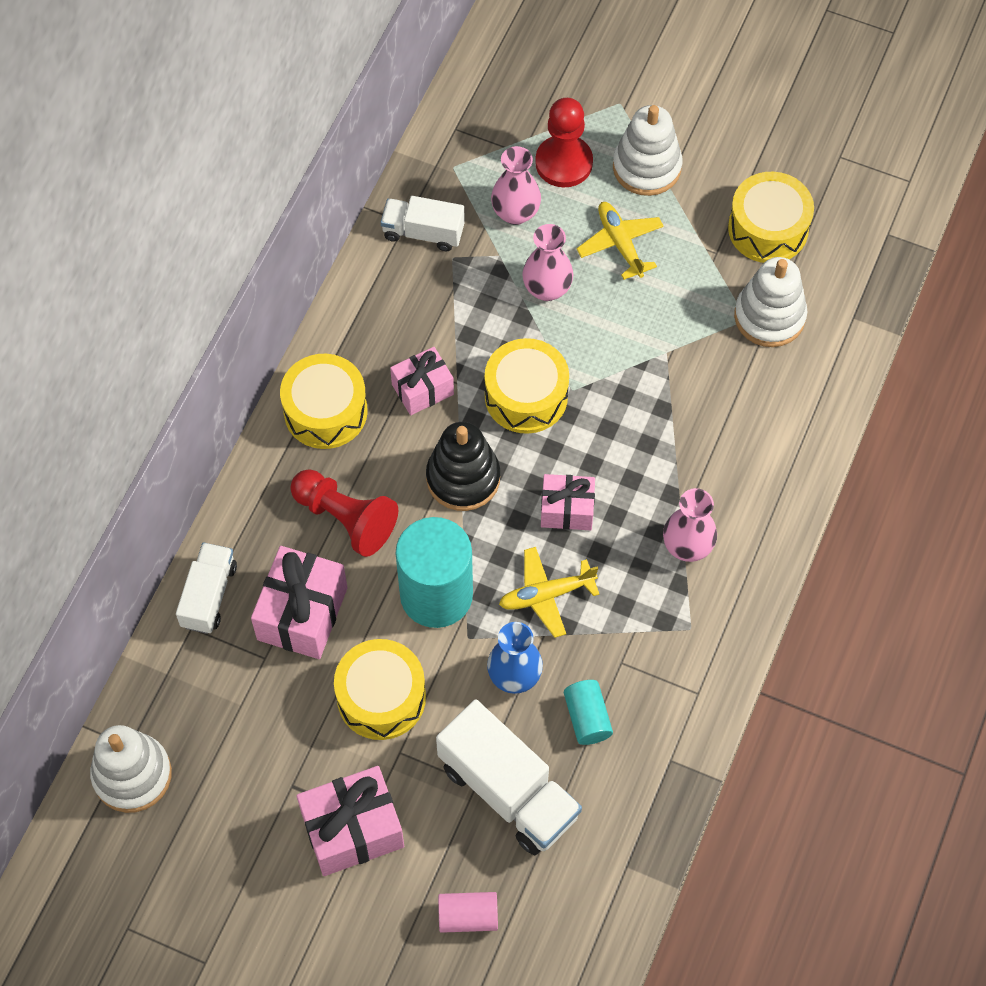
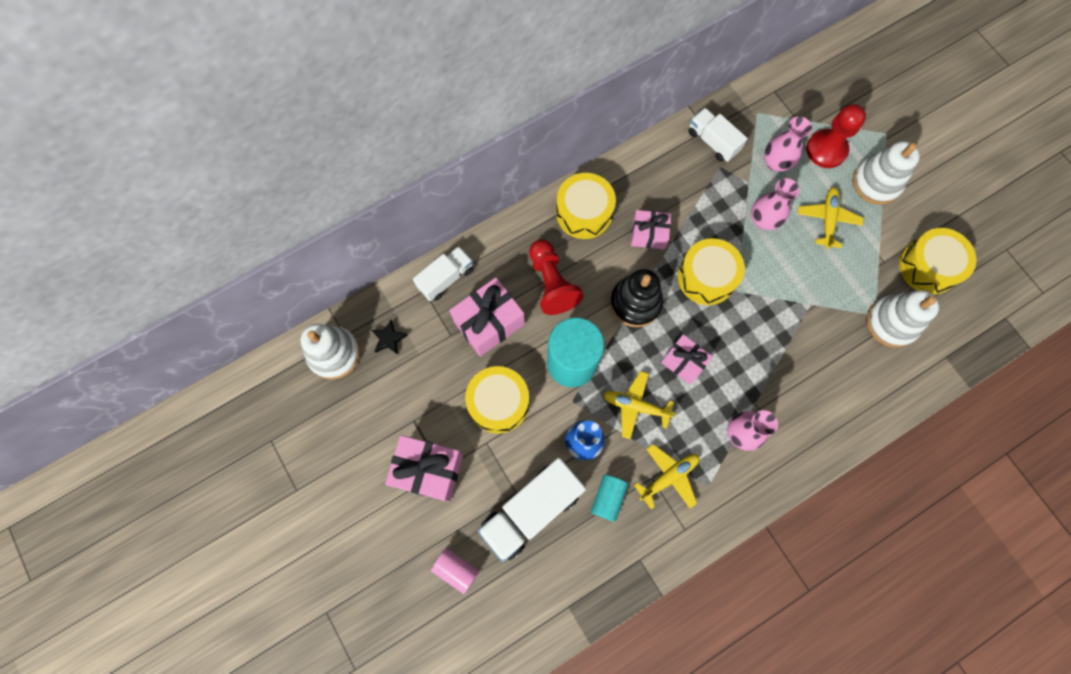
camera: 35 degrees right, 10 degrees up
(190, 712) = (389, 339): none -> black star
(508, 791) = (531, 510): white truck -> white truck turned 60 degrees clockwise
(639, 648) = (669, 477): none -> yellow plane

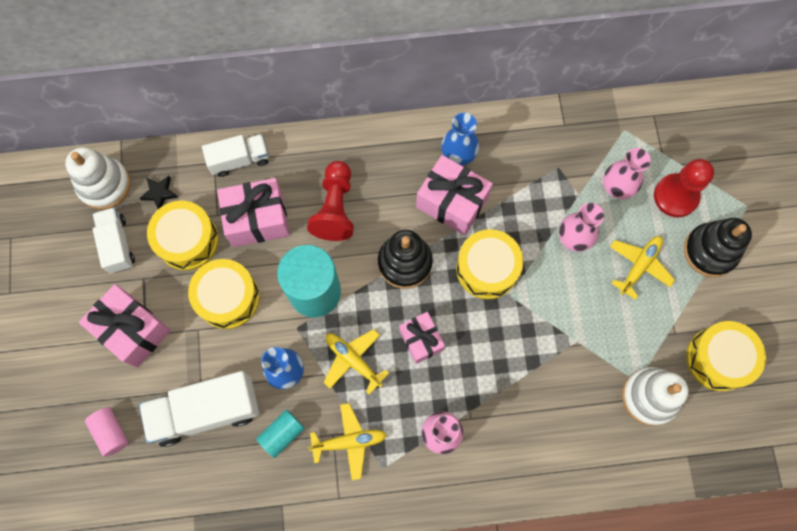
camera: 25 degrees right, 0 degrees up
(584, 212) = (401, 154): yellow drum -> yellow drum (187, 240)
(632, 192) = (458, 154): none -> blue vase
(648, 234) = (452, 202): pink gift -> pink gift, size x1.57
(713, 141) = (564, 139): white truck -> white truck (117, 244)
(876, 182) = (710, 251): white stacking toy -> black stacking toy

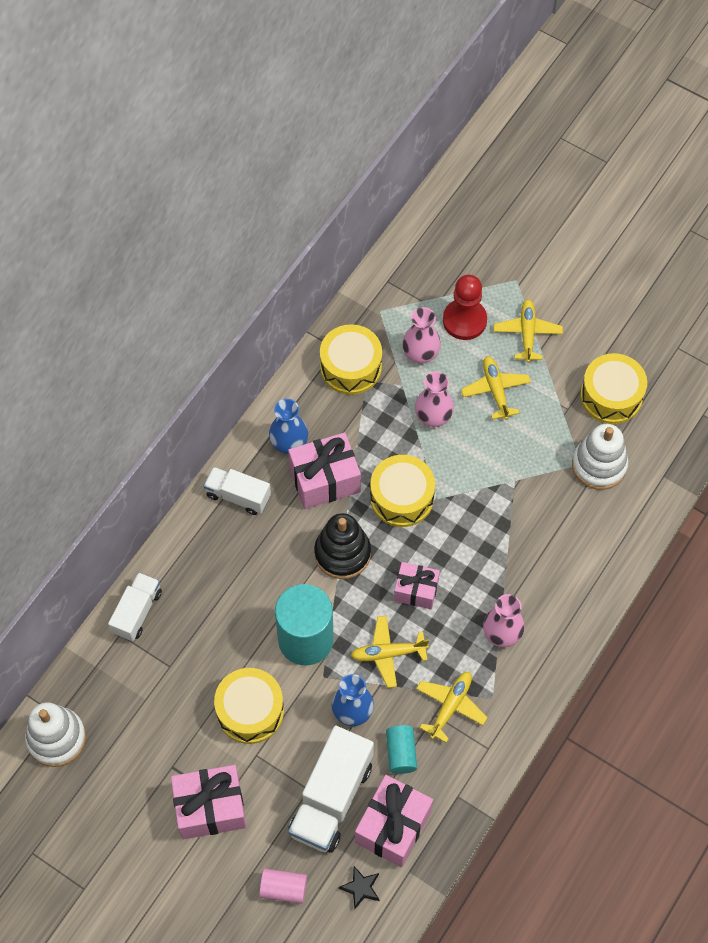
camera: 50 degrees left, 10 degrees down
(117, 244) = (122, 766): white truck -> white truck (238, 496)
(159, 193) = (107, 698): black star -> black star (361, 888)
(187, 240) = (170, 706): yellow drum -> yellow drum (351, 367)
(257, 220) = (203, 637): pink gift -> pink gift (393, 826)
(335, 208) = (249, 570): red pawn -> none
(710, 251) = (527, 333): black stacking toy -> yellow plane

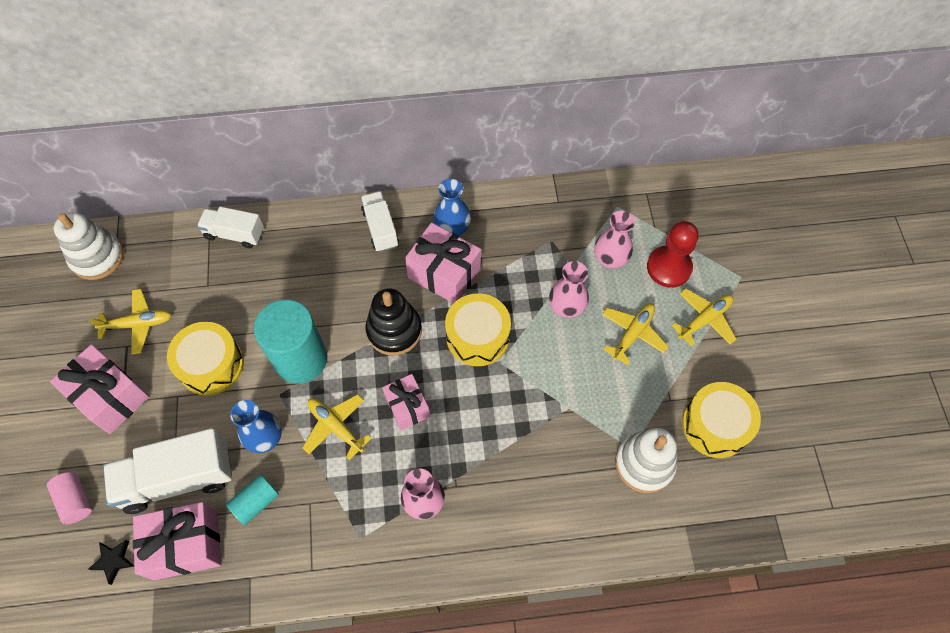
camera: 50 degrees right, 0 degrees up
(137, 612) = (234, 234): white truck -> white truck turned 150 degrees counterclockwise
(351, 367) = (552, 222): yellow drum -> none
(450, 706) = (326, 510): yellow plane -> yellow plane (138, 324)

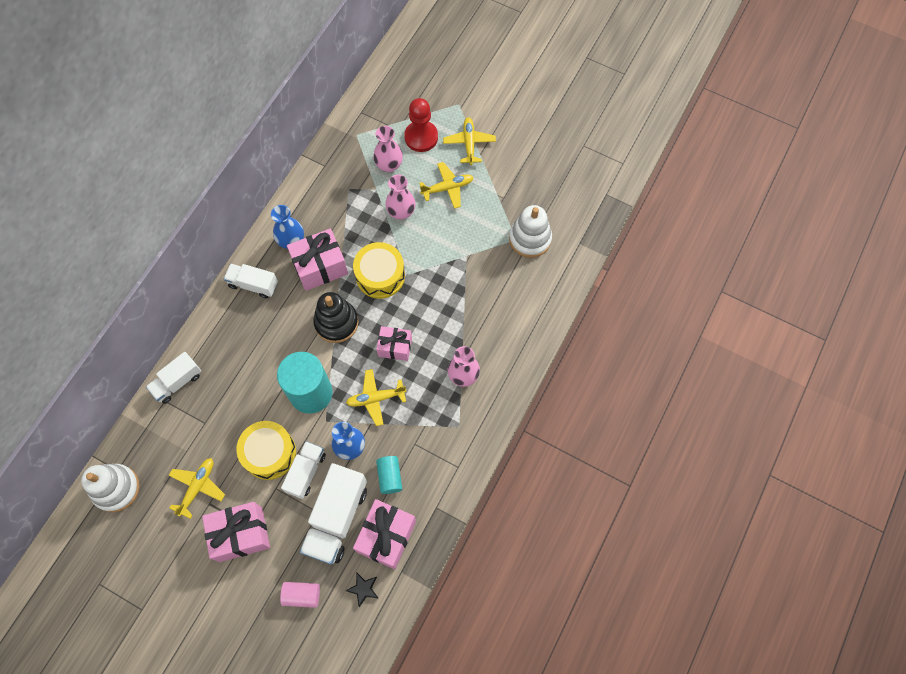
camera: 55 degrees left, 5 degrees up
(211, 413) = (306, 472): none -> white truck
(632, 334) = (447, 188): yellow plane -> yellow plane turned 90 degrees clockwise
(715, 425) = (535, 186): yellow drum -> none

